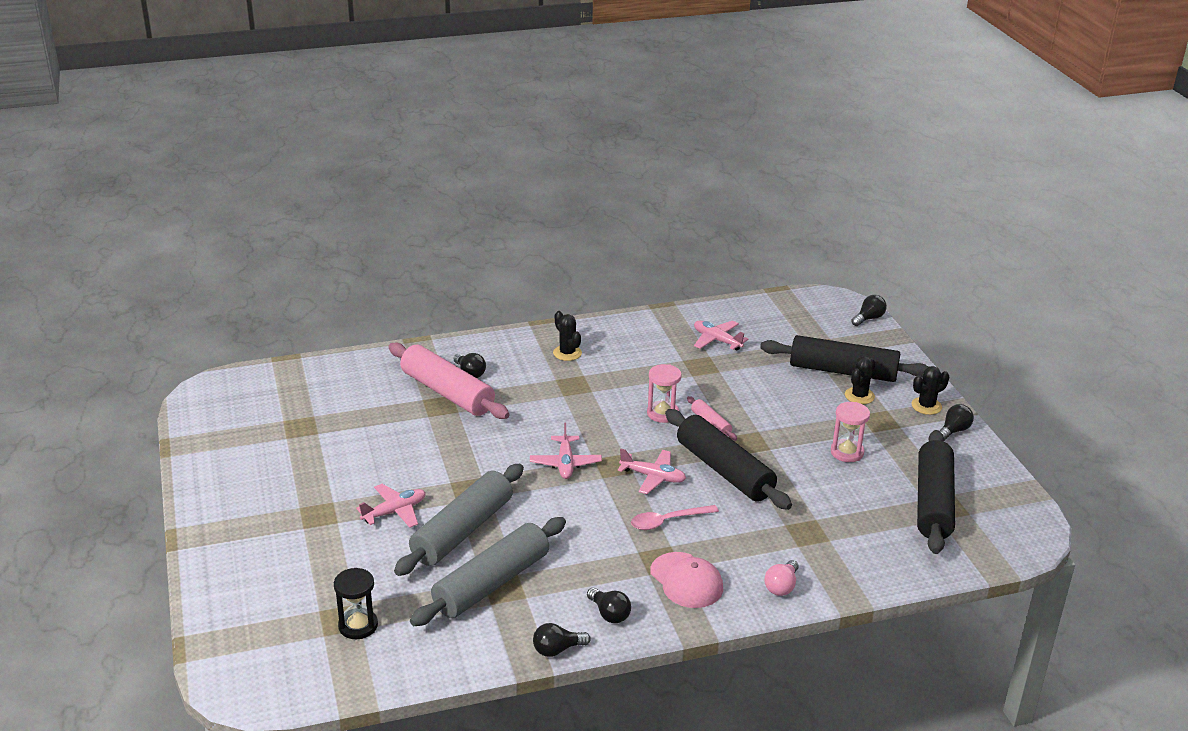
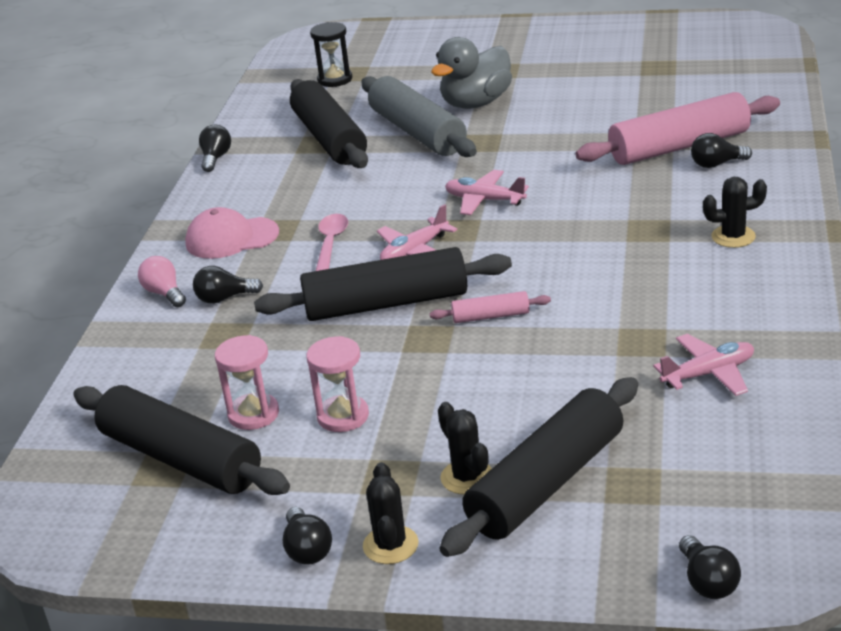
camera: 120 degrees right, 0 degrees up
(394, 512) = (476, 103): pink plane -> grey duck
(491, 583) = (330, 138): grey rolling pin -> black rolling pin
(609, 614) = (231, 189): black light bulb -> black light bulb (224, 298)
(662, 413) = (540, 283): pink hourglass -> pink hourglass (253, 414)

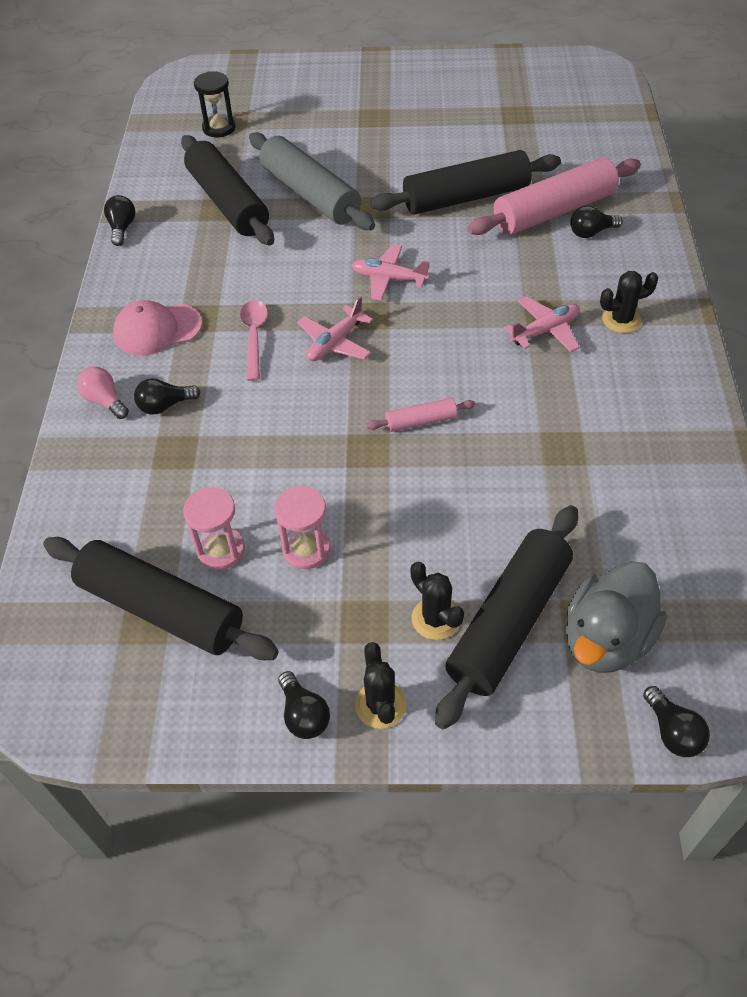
camera: 10 degrees left, 20 degrees up
(386, 304) = (321, 408): black rolling pin -> black rolling pin (466, 198)
(476, 103) = (358, 158): grey duck -> grey duck (606, 639)
(708, 374) = (629, 485): pink plane -> pink plane (545, 331)

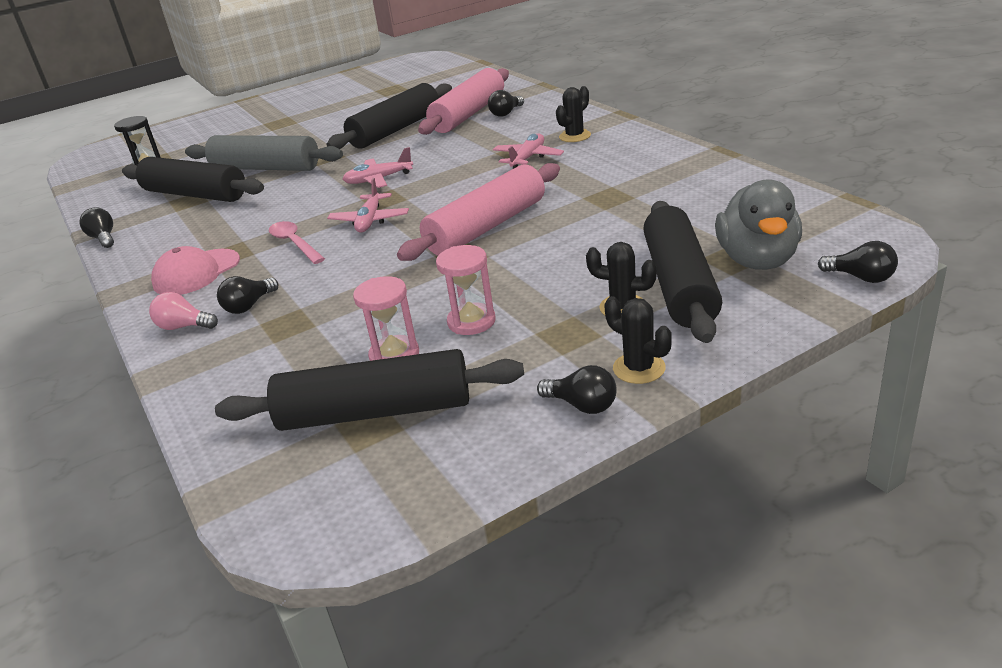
camera: 30 degrees left, 20 degrees down
(421, 421) = (487, 227): pink rolling pin -> pink rolling pin, size x2.18

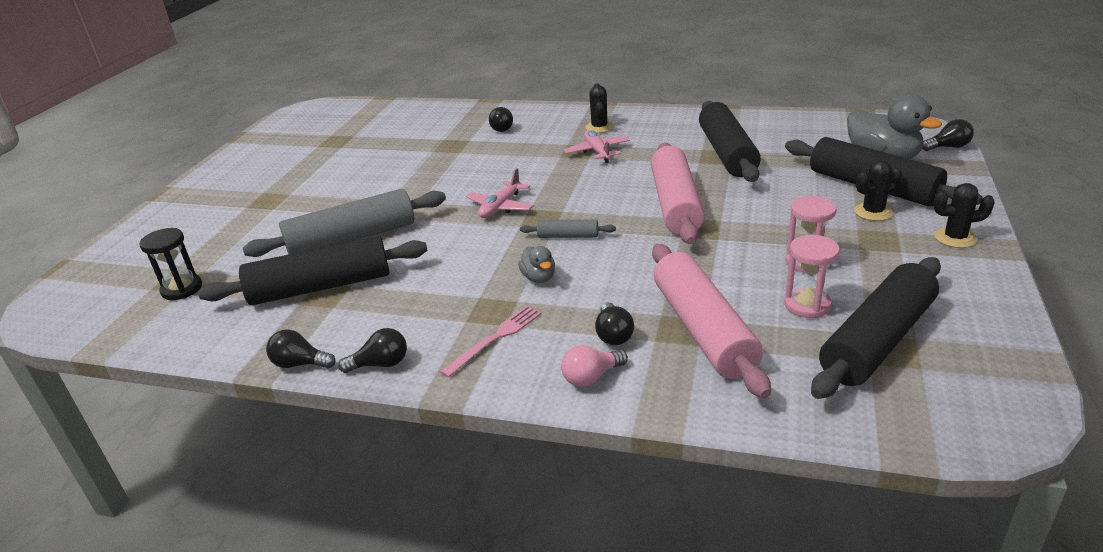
camera: 45 degrees left, 0 degrees up
(196, 273) = (495, 338): pink cap -> pink fork
(294, 243) = (539, 278): pink spoon -> grey duck
(370, 220) = (568, 236): pink plane -> grey rolling pin
(396, 130) = (423, 168): black rolling pin -> black rolling pin (727, 153)
(469, 114) = (468, 138): pink rolling pin -> pink rolling pin (703, 329)
(582, 405) = (973, 270): black light bulb -> black light bulb (380, 364)

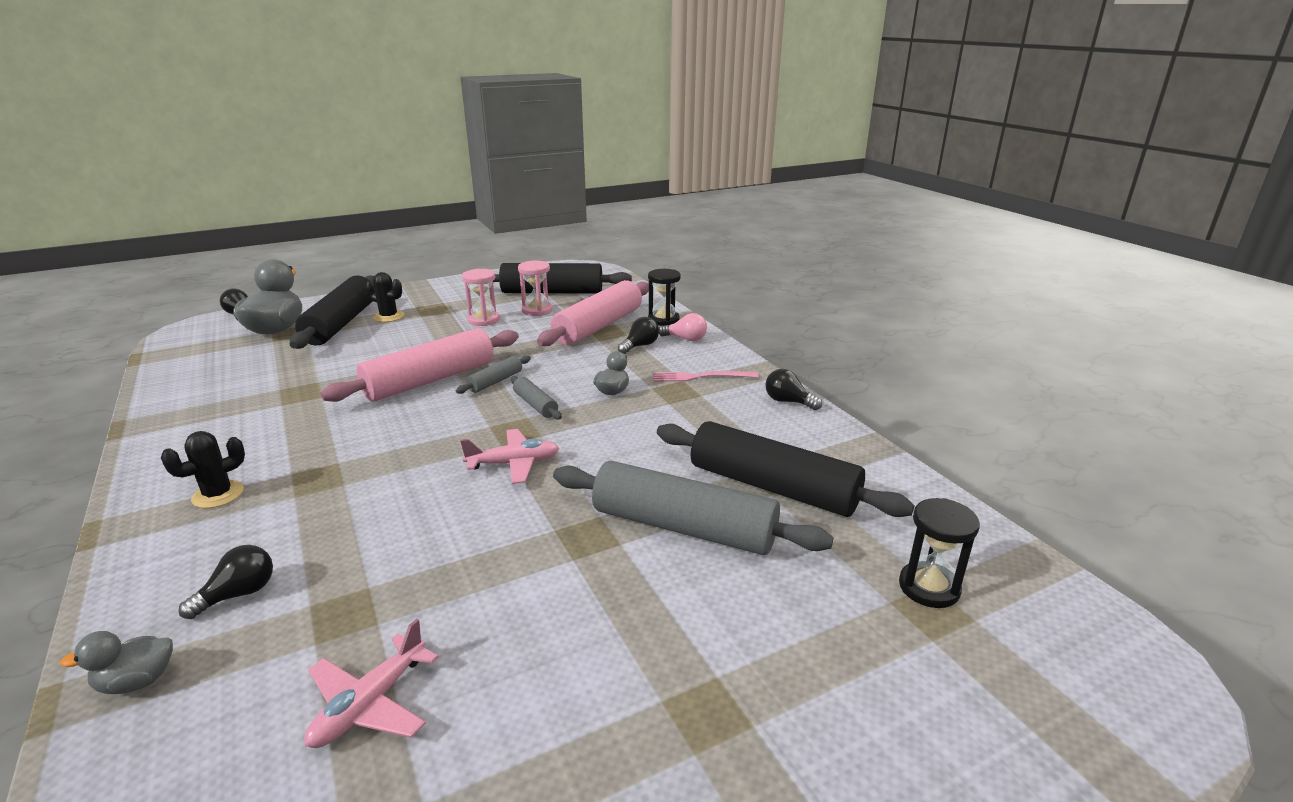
camera: 135 degrees left, 5 degrees down
(300, 364) = (845, 432): black light bulb -> none
(478, 111) = (137, 681): none -> grey duck
(597, 152) = (316, 463): pink plane -> pink plane (370, 704)
(635, 230) = (495, 381): none -> grey rolling pin
(669, 390) = (663, 320): none -> black hourglass
(727, 153) = (288, 390): black rolling pin -> none
(955, 238) = (411, 294): black cactus -> none

